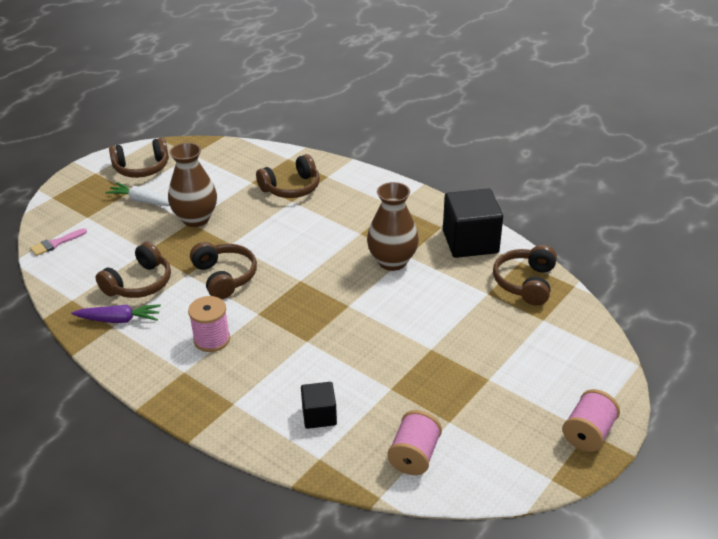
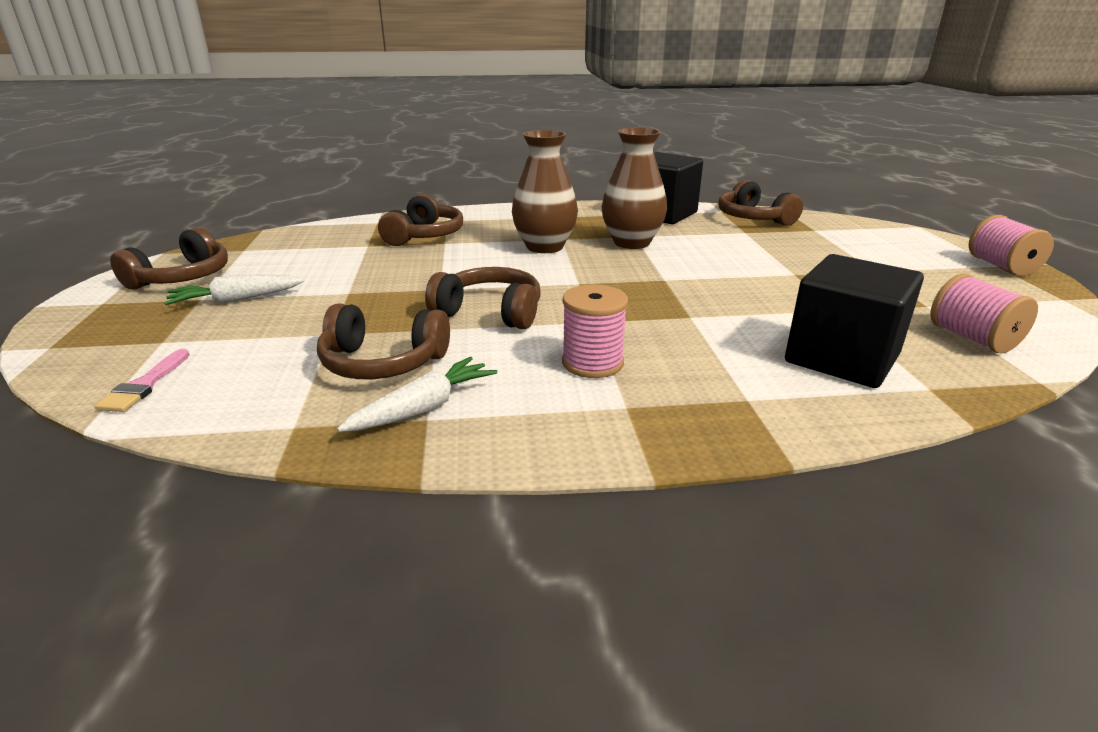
camera: 45 degrees left, 10 degrees down
(119, 320) = (424, 408): purple carrot -> white carrot
(139, 283) = (382, 363): brown headphones -> brown headphones turned 105 degrees clockwise
(196, 219) = (351, 287): brown vase -> brown vase (544, 247)
(319, 415) = (842, 358): black cube -> black cube, size x1.85

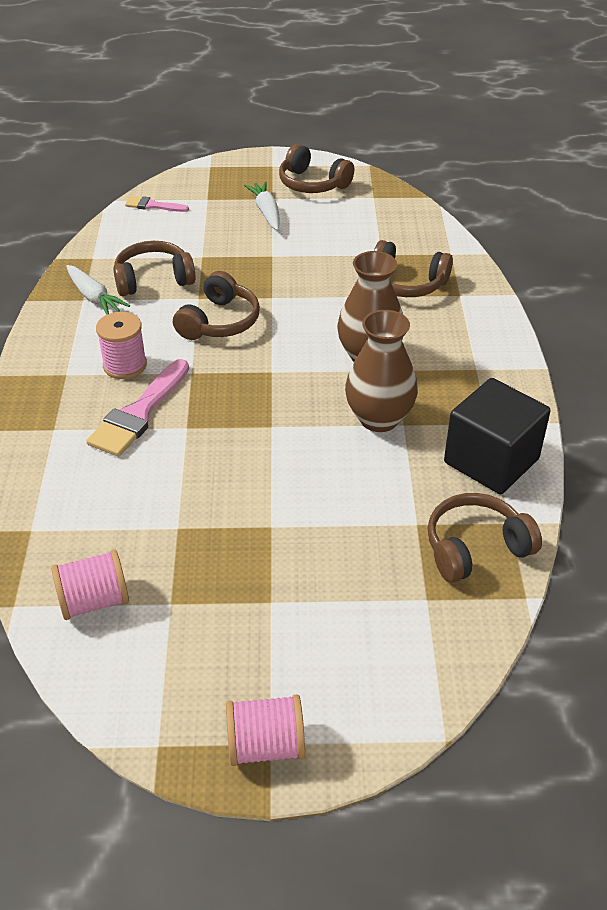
camera: 95 degrees right, 15 degrees up
(382, 363) = (153, 279): brown headphones -> brown headphones turned 60 degrees clockwise
(683, 344) = (139, 413): none -> pink brush
(842, 358) = (89, 496): black cube -> none

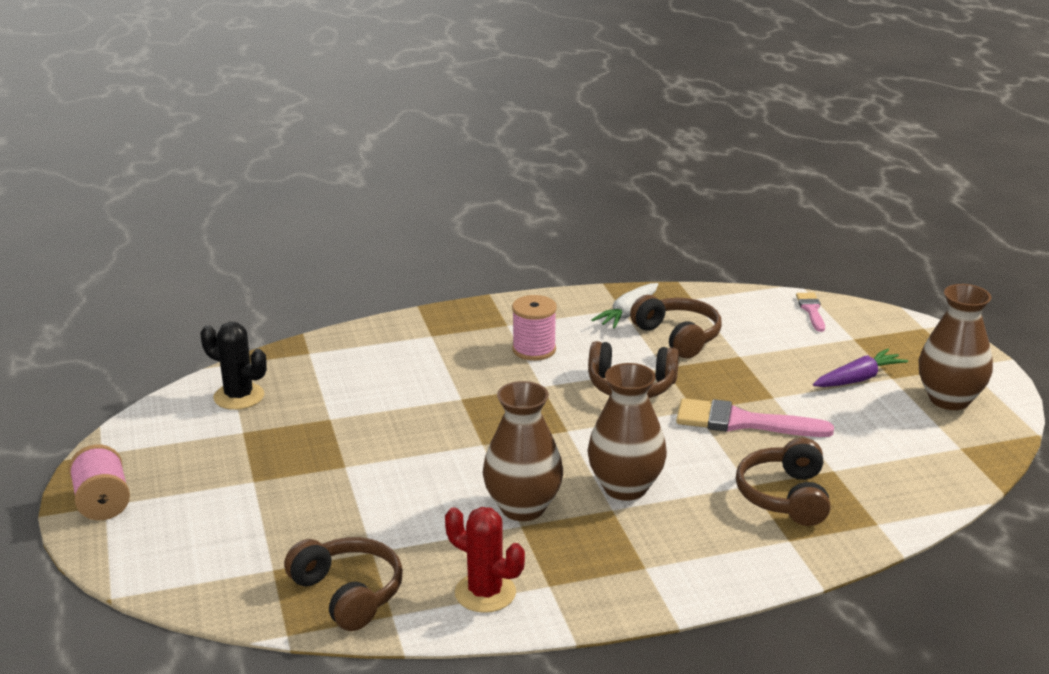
camera: 75 degrees right, 15 degrees down
(94, 601) = (239, 396): pink spool -> black cactus
(139, 413) = (469, 370): pink brush -> pink brush (742, 422)
(266, 212) = (858, 379): white carrot -> purple carrot
(312, 184) = (949, 399): brown headphones -> brown vase
(491, 461) = (485, 593): black cube -> red cactus

